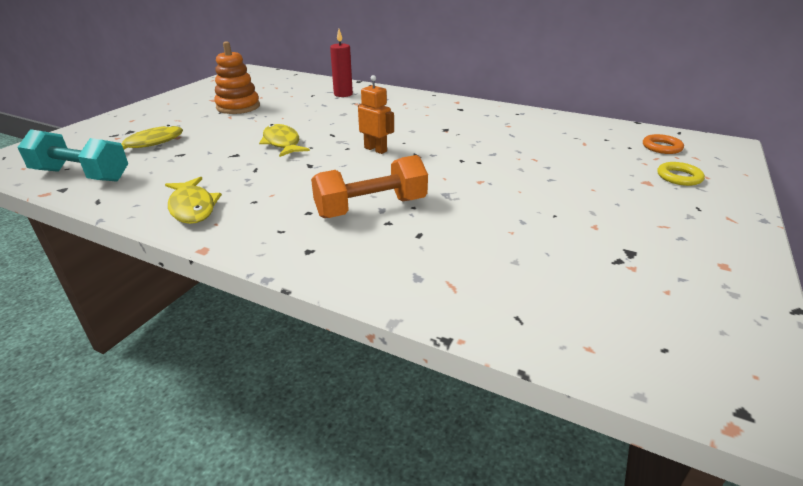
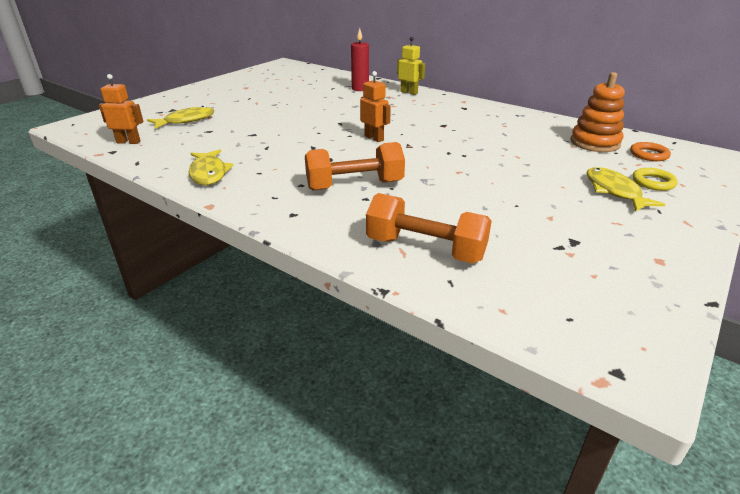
camera: 10 degrees right, 0 degrees up
(82, 175) = (128, 142): turquoise dumbbell -> orange robot
(238, 107) = (265, 95): orange stacking toy -> orange stacking toy (594, 143)
(282, 143) = (295, 127): yellow fish -> yellow fish (614, 191)
(397, 95) = (409, 92): none -> yellow robot
(476, 279) = (425, 249): none -> orange dumbbell

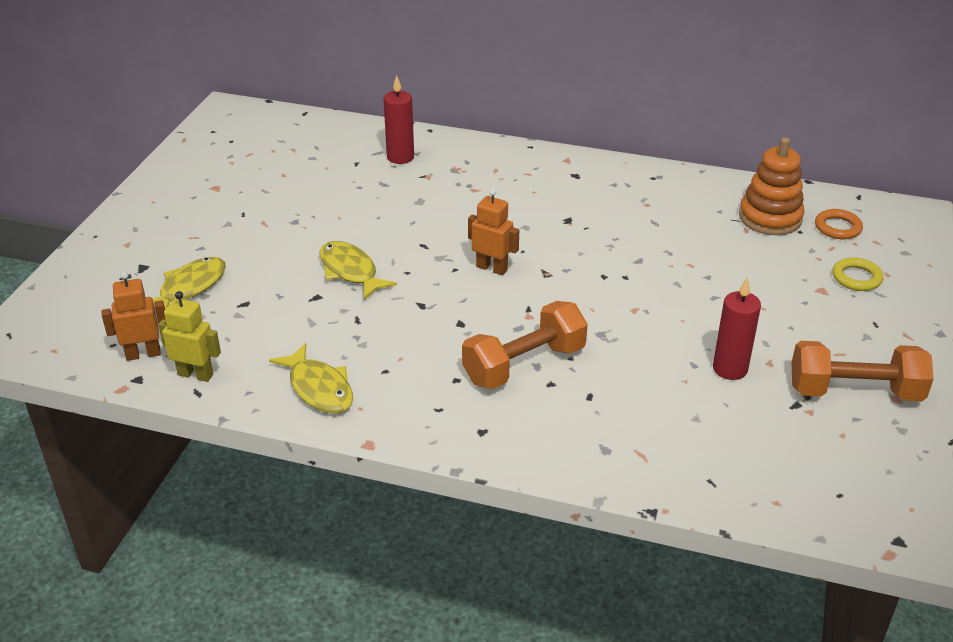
camera: 20 degrees left, 5 degrees up
(409, 92) = (478, 153): yellow robot -> yellow robot (196, 374)
(425, 249) = (663, 444): orange dumbbell -> orange dumbbell (854, 392)
(513, 215) = (730, 369): none -> red candle
(614, 191) = (821, 303): yellow fish -> yellow fish (350, 271)

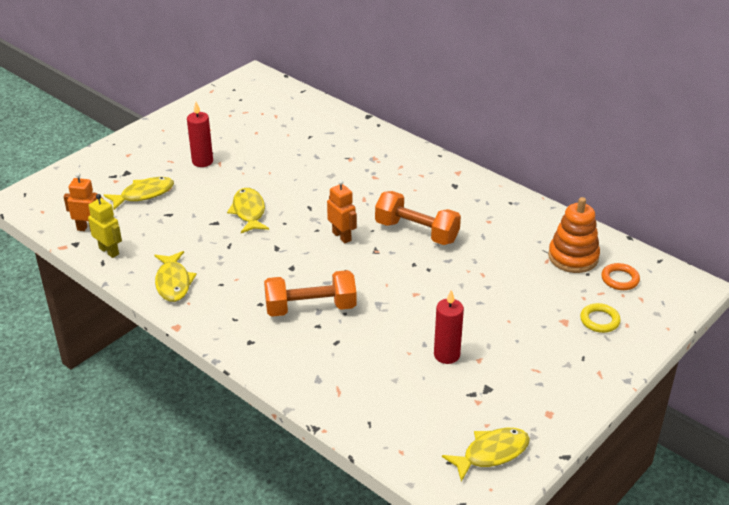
camera: 25 degrees right, 0 degrees up
(400, 157) = (342, 140): red candle -> red candle (202, 161)
(854, 392) = (522, 399): orange dumbbell -> orange dumbbell (416, 232)
(876, 466) = (491, 453): none -> yellow fish

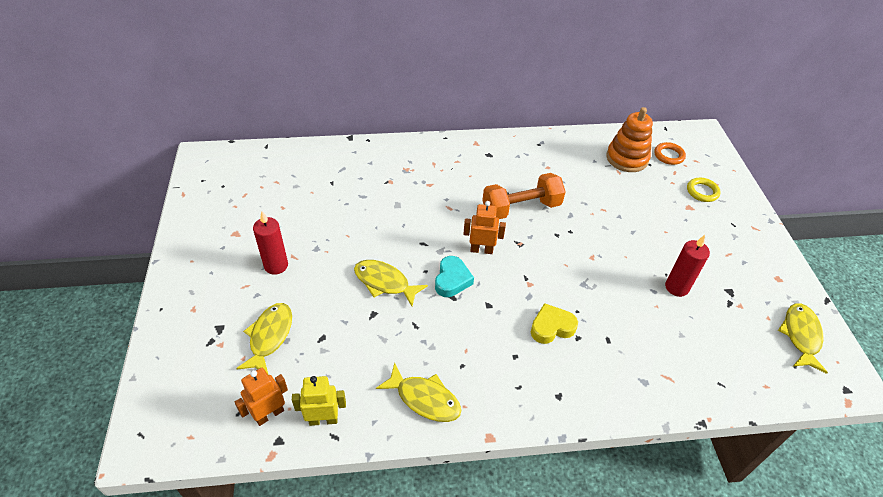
camera: 50 degrees left, 10 degrees up
(292, 239) = (452, 280): none -> turquoise heart
(310, 308) = (551, 327): orange dumbbell -> yellow heart

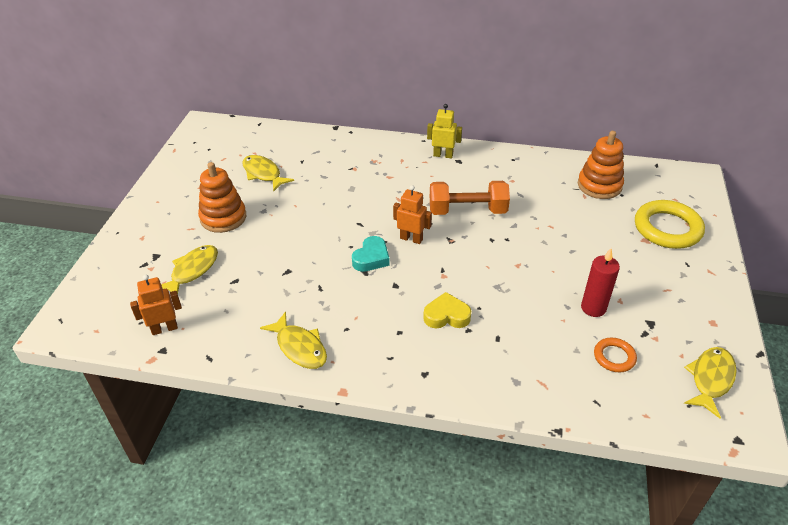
camera: 20 degrees right, 5 degrees down
(276, 265) = (223, 218): red candle -> orange stacking toy
(323, 419) = (206, 343): yellow robot -> yellow robot (443, 155)
(384, 282) = (309, 248): yellow fish -> yellow fish (263, 174)
(669, 155) = (647, 190): orange ring -> orange ring (614, 357)
(702, 192) = (667, 228): yellow ring -> yellow ring, size x1.93

